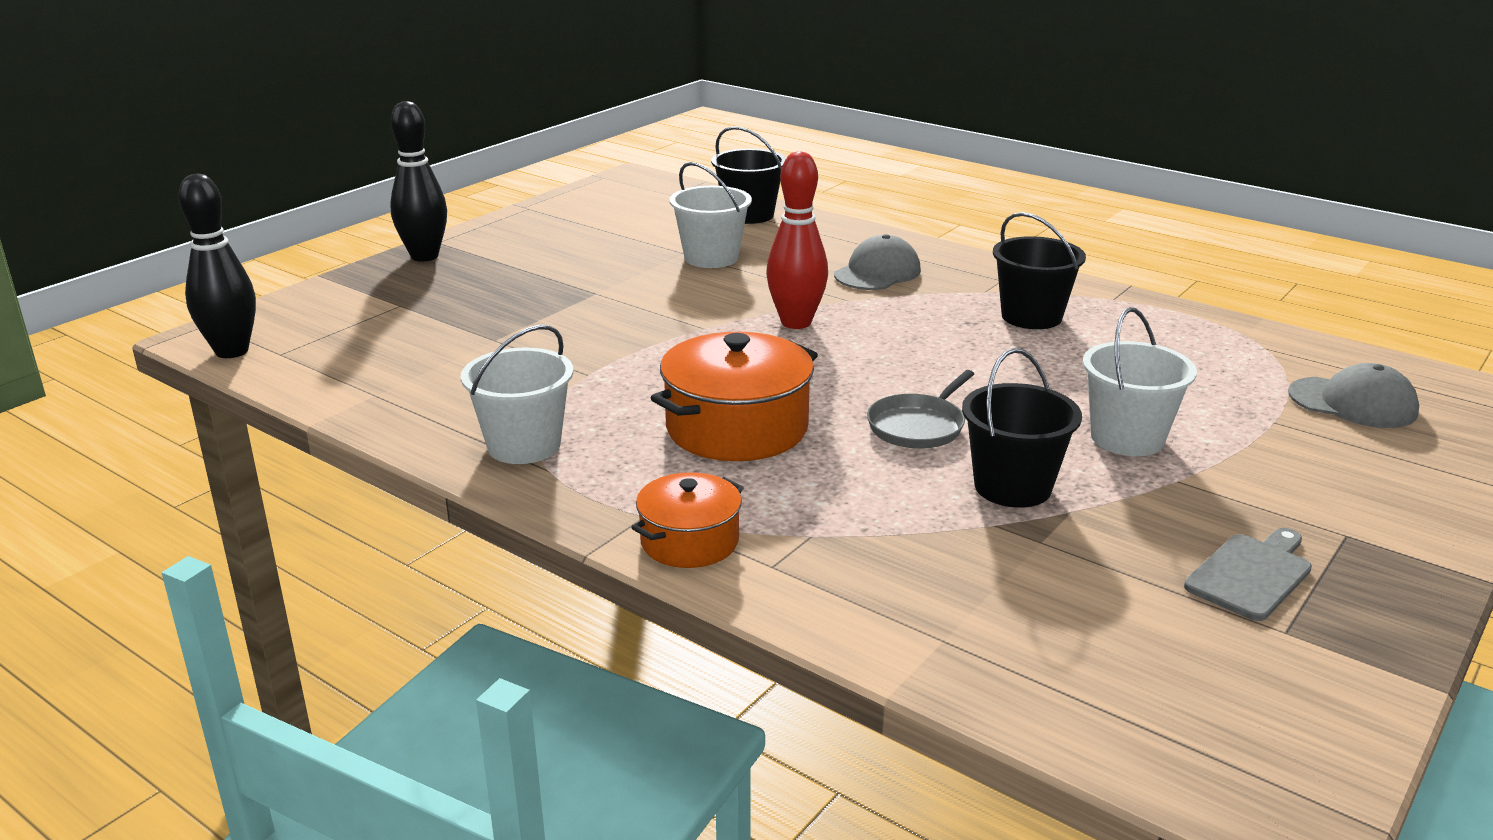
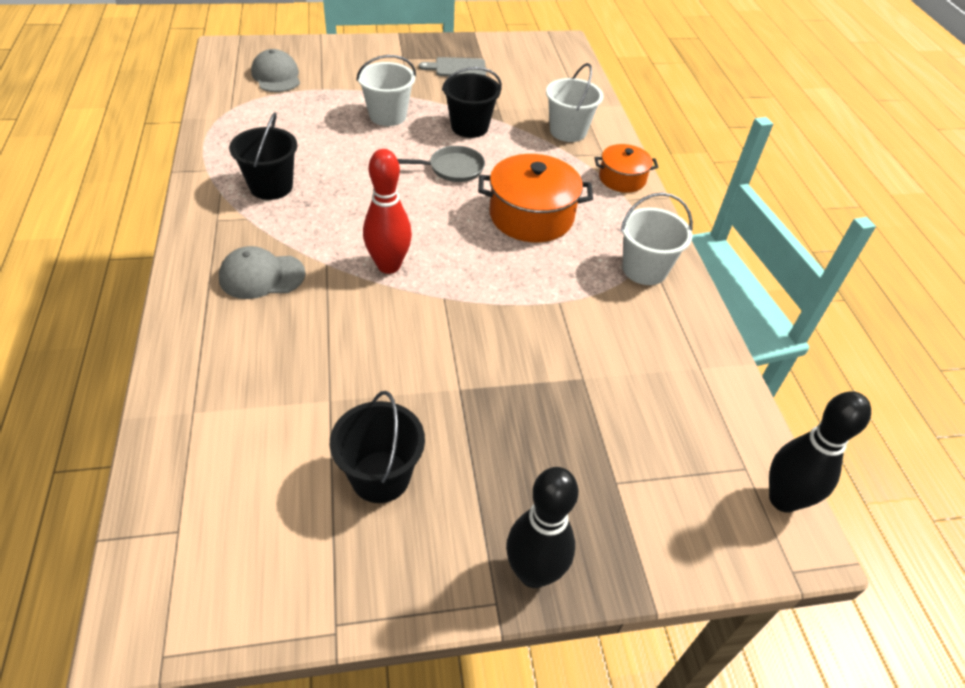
camera: 140 degrees left, 20 degrees up
(711, 258) = (323, 376): white bucket -> white bucket (568, 131)
(749, 215) = (192, 424): black bucket -> black bucket (380, 477)

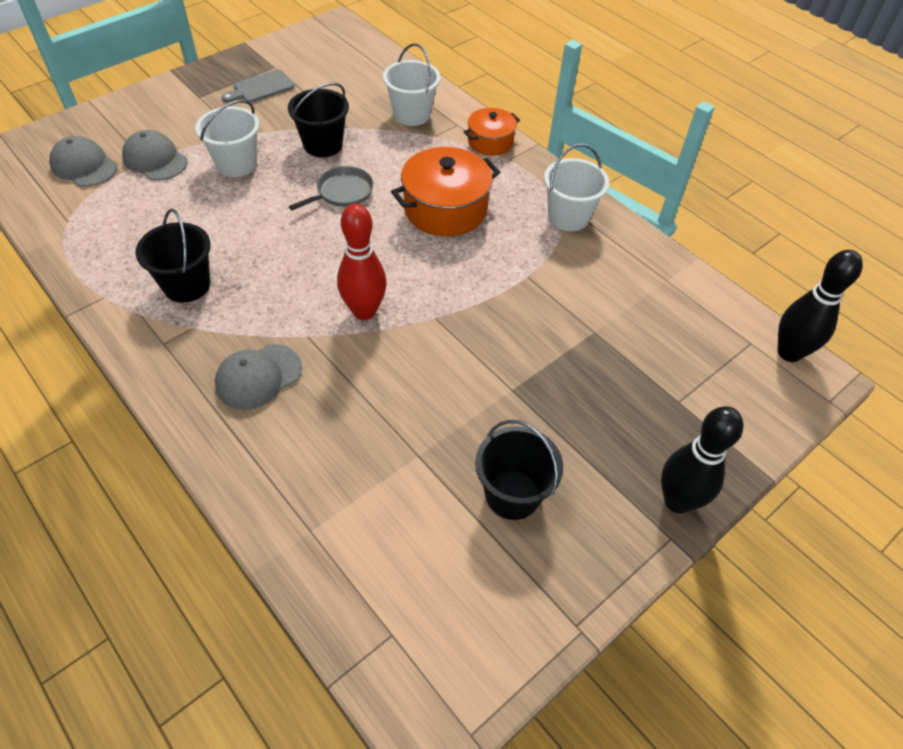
camera: 30 degrees left, 5 degrees up
(330, 90) = (155, 159): none -> grey cap

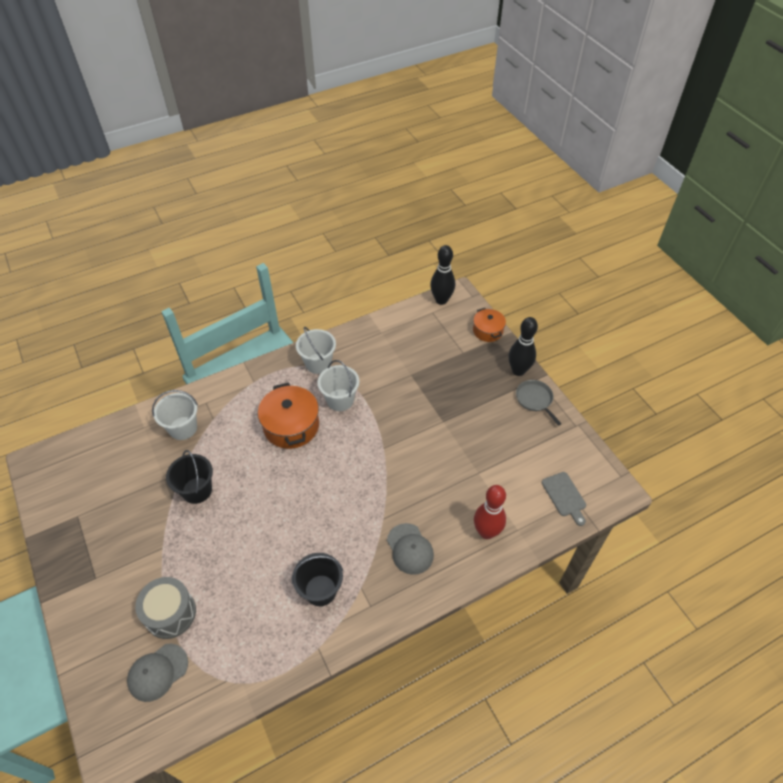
camera: 75 degrees left, 0 degrees up
(155, 159) = (170, 613): grey cap -> grey drum
(236, 164) = (198, 552): white bucket -> white bucket (340, 400)
(261, 87) = (103, 528): grey cutting board -> grey cutting board (564, 496)
(342, 192) = (255, 483): grey pan -> grey pan (535, 399)
(364, 311) = (370, 484): red bowling pin -> red bowling pin (486, 532)
(490, 142) = (232, 387): orange pot -> orange pot (487, 331)
(512, 494) = (507, 435): black bucket -> none

